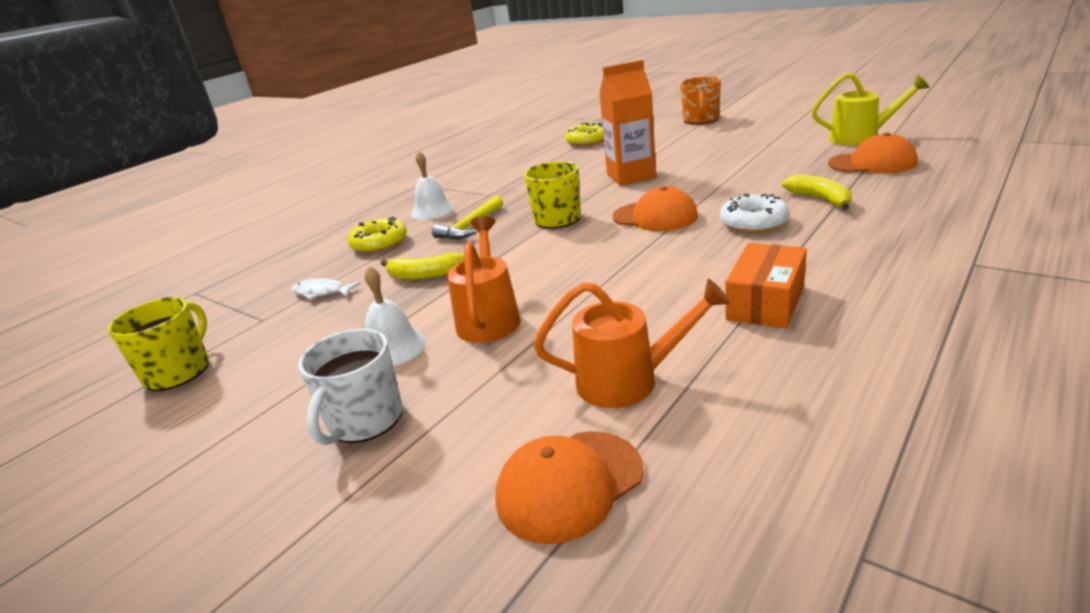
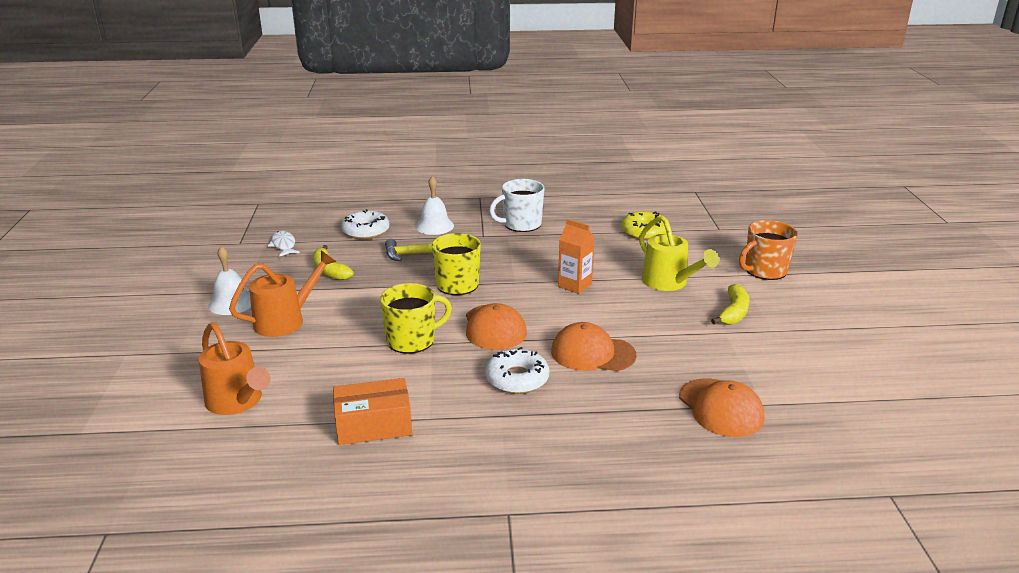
camera: 45 degrees right, 0 degrees up
(178, 371) = (172, 248): yellow mug -> yellow mug (412, 340)
(364, 420) = (154, 329): white mug -> white mug (521, 224)
(379, 243) = (366, 231): yellow donut -> white donut
(569, 485) = (126, 418): orange cap -> orange cap (592, 353)
(631, 176) = (574, 285): orange carton -> orange carton, size x0.63
(820, 199) = (596, 400): yellow banana -> yellow banana (733, 312)
(861, 137) = (799, 383): yellow watering can -> yellow watering can (669, 283)

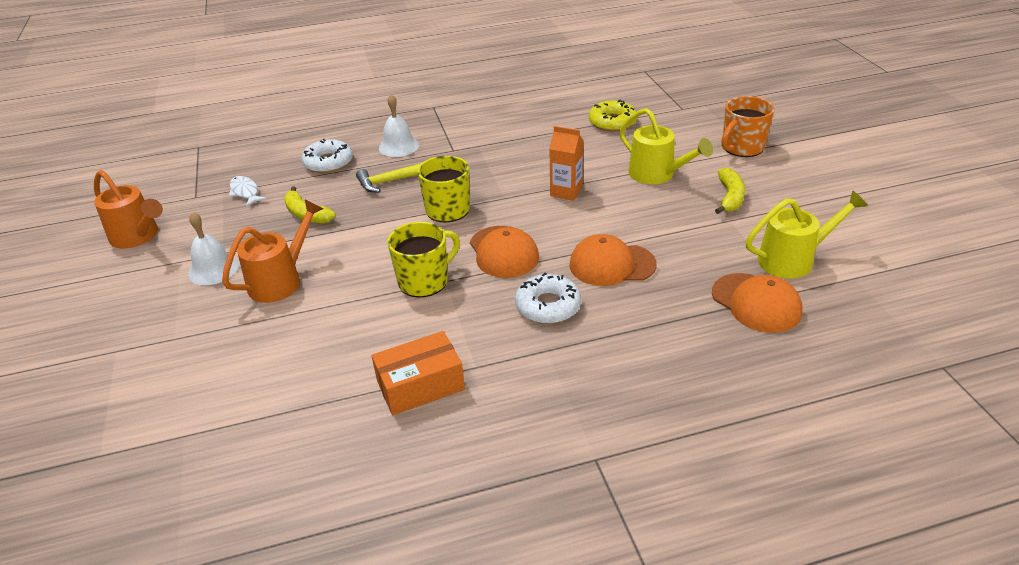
camera: 10 degrees left, 10 degrees up
(238, 402) = (264, 386): orange watering can -> orange watering can (138, 237)
(521, 224) = (487, 131): white mug -> none
(775, 376) = (793, 259): none -> yellow watering can

